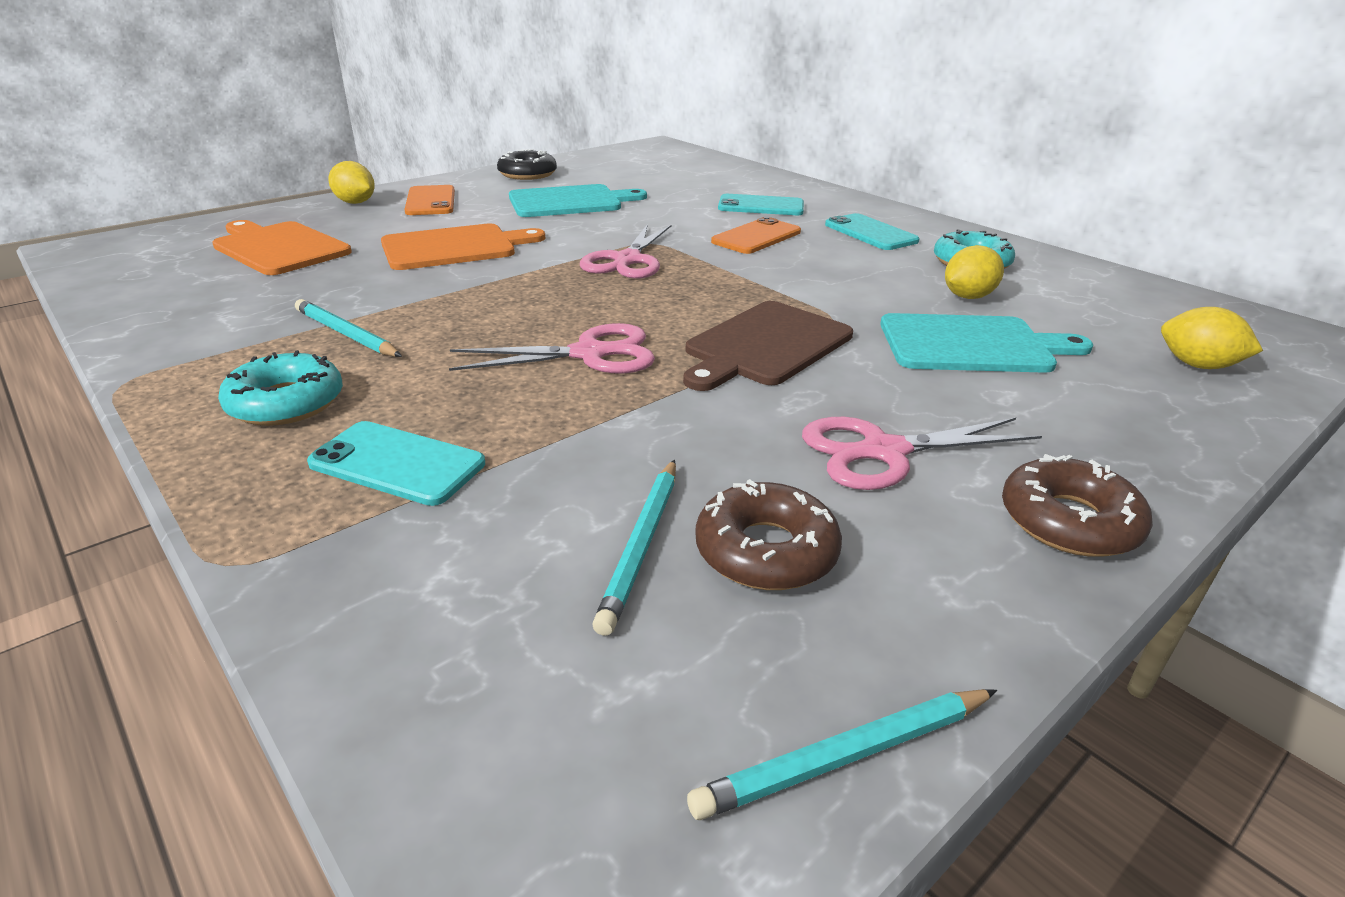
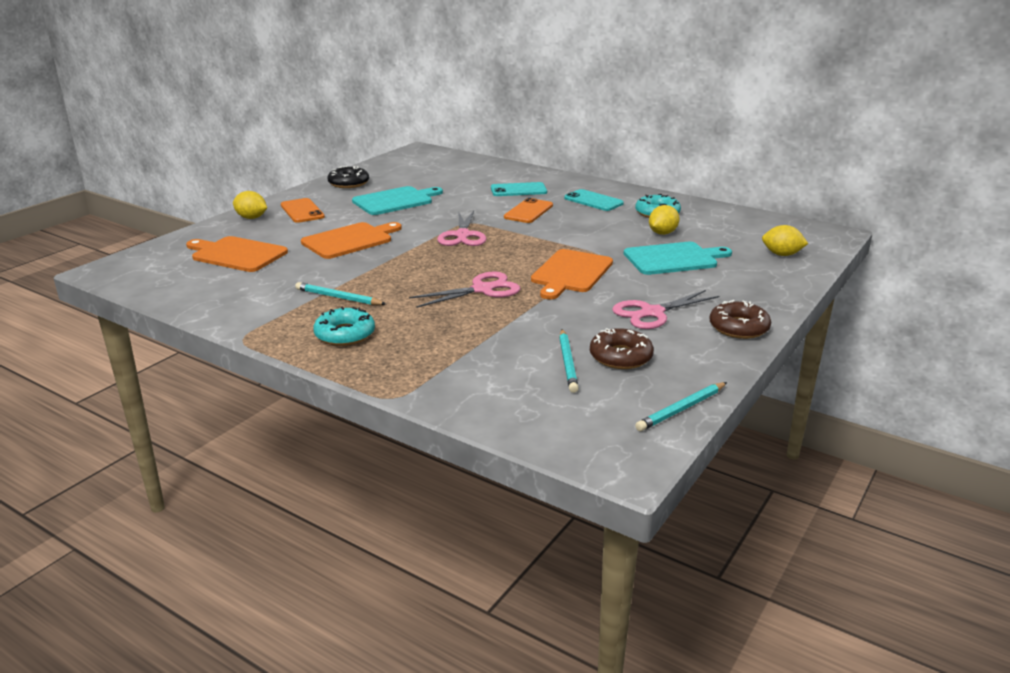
camera: 15 degrees left, 5 degrees down
(397, 464) = (430, 351): turquoise phone -> none
(765, 345) = (570, 273): brown cutting board -> orange cutting board

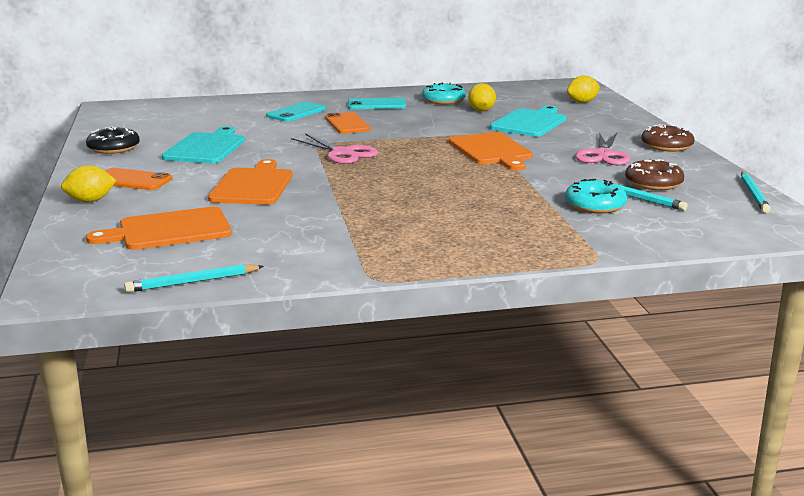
camera: 45 degrees left, 5 degrees down
(338, 297) = (369, 223): turquoise pencil -> turquoise pencil (192, 282)
(345, 334) = (449, 242): turquoise donut -> turquoise donut (595, 205)
(482, 289) = (462, 180): pink scissors -> none

